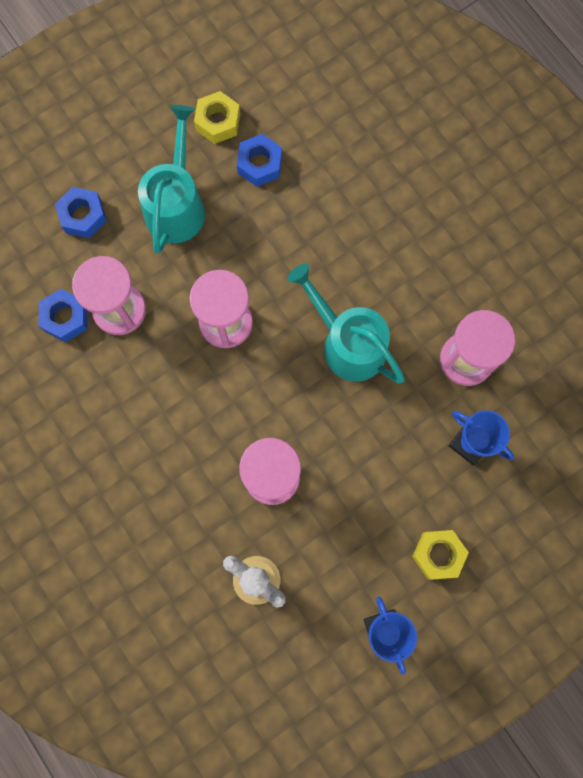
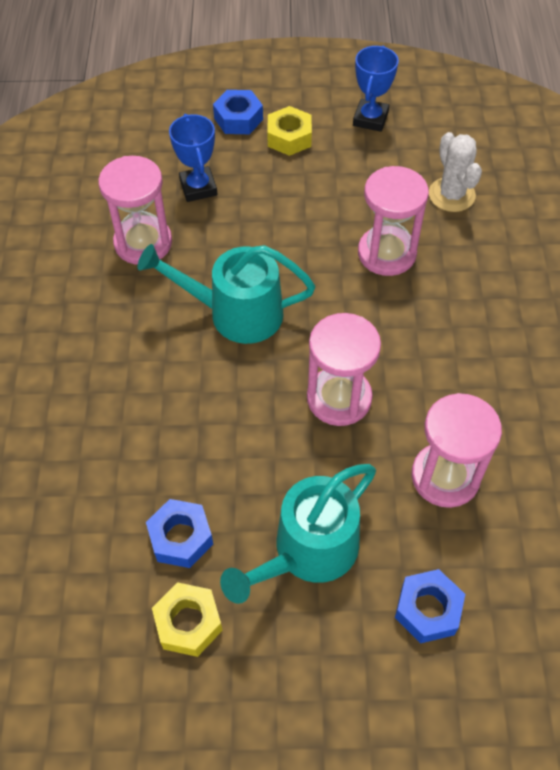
camera: 145 degrees left, 20 degrees down
(65, 318) = (511, 504): blue nut -> blue nut (238, 119)
(347, 343) = (235, 313): turquoise watering can -> turquoise watering can turned 105 degrees clockwise

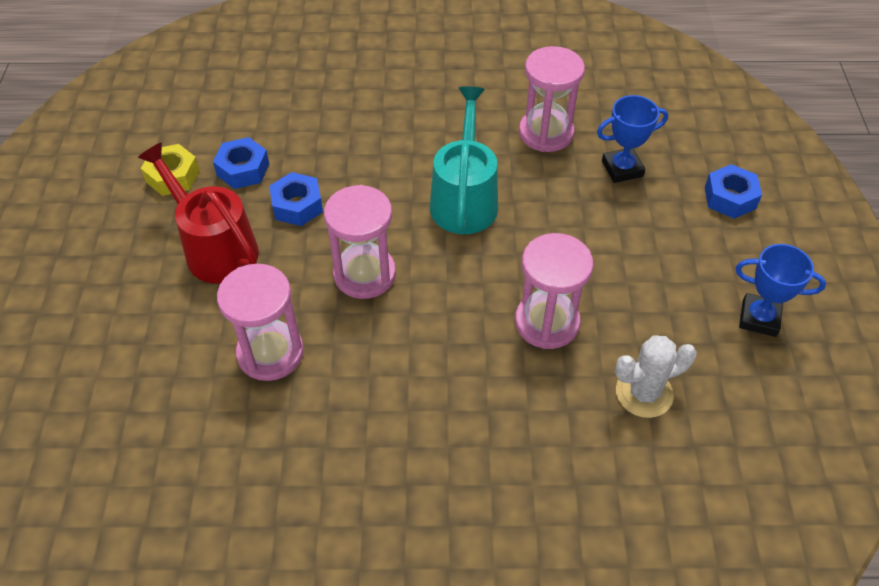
camera: 90 degrees right, 5 degrees down
(289, 137) = (710, 241): yellow nut -> none
(308, 552) = (215, 248): turquoise watering can -> red watering can
(428, 610) = (145, 329): blue nut -> blue nut (297, 205)

